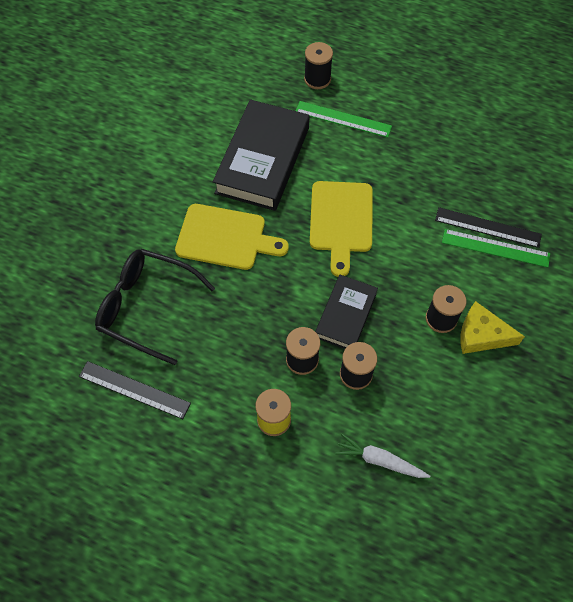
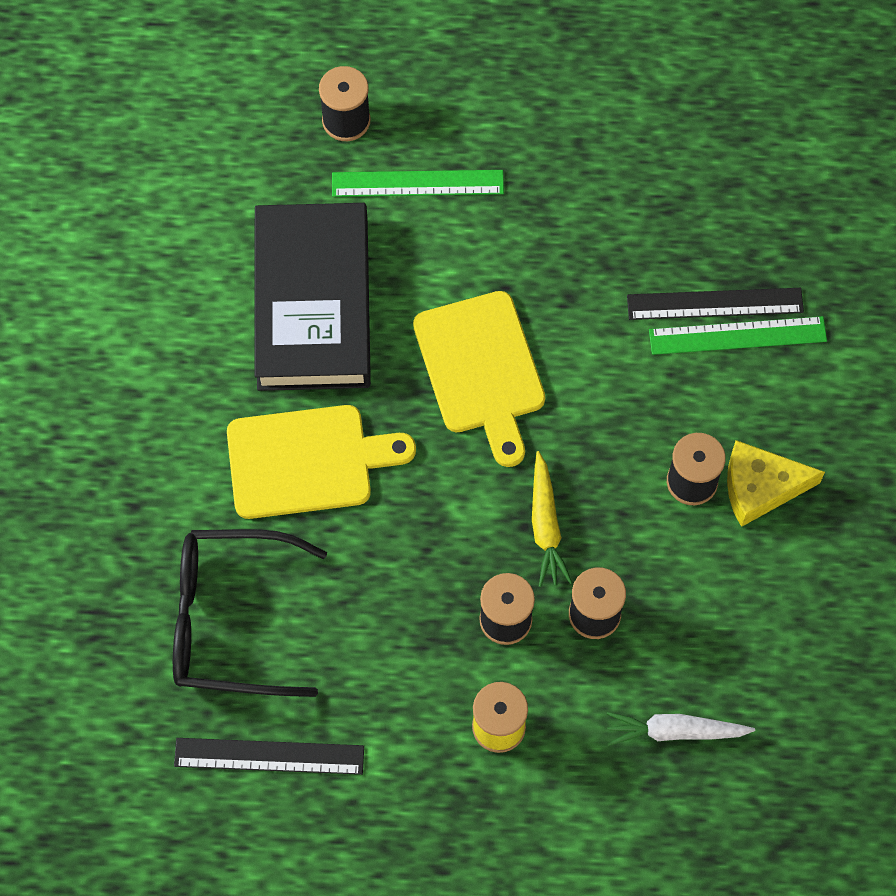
camera: 20 degrees left, 5 degrees up
(345, 315) = (546, 526): black book -> yellow carrot

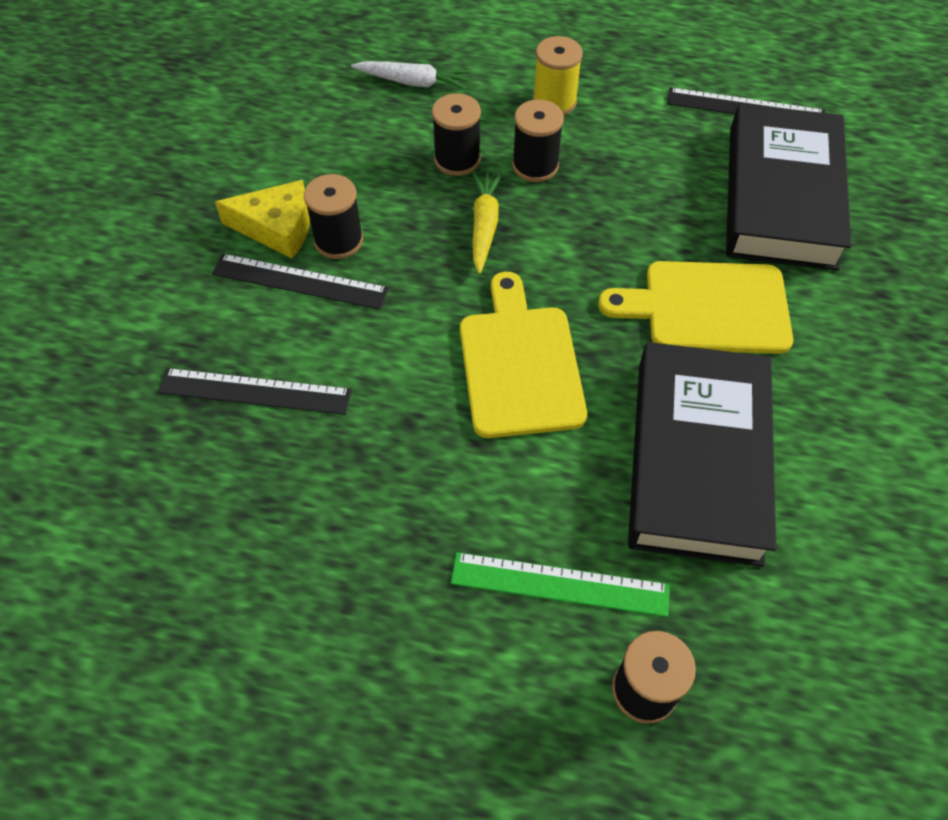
camera: 170 degrees left, 10 degrees down
(230, 620) = (781, 196): black glasses -> black book
(714, 426) = (300, 281): none -> black ruler
(737, 335) = (244, 357): green ruler -> none

